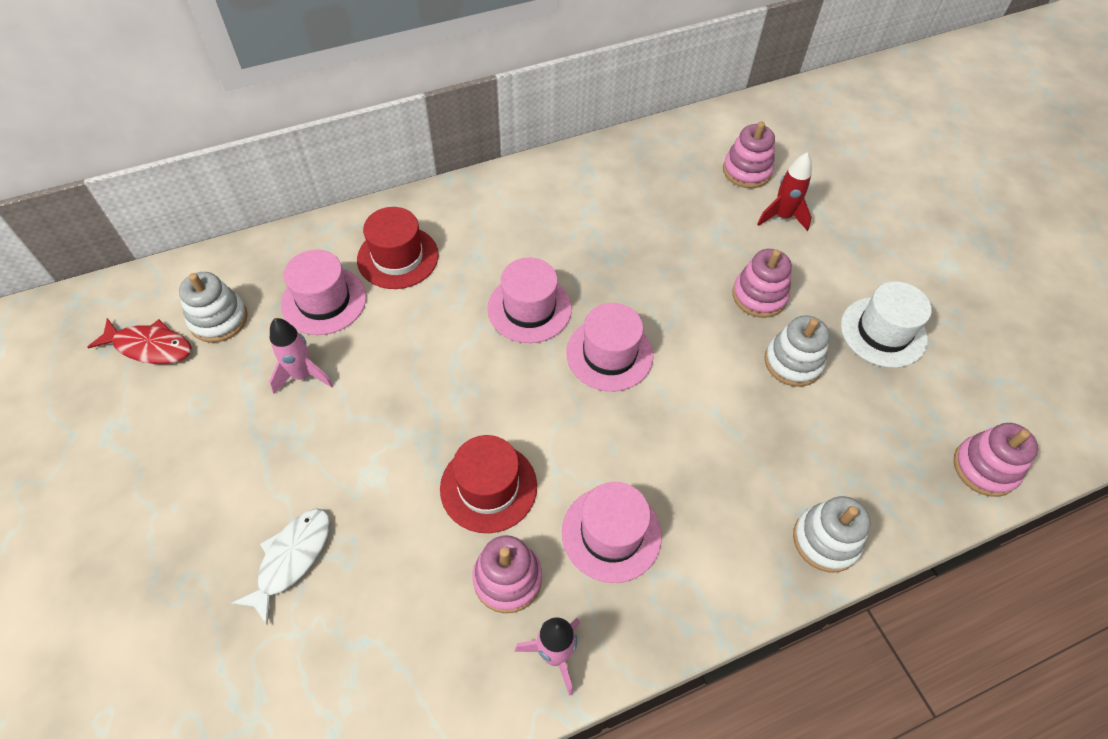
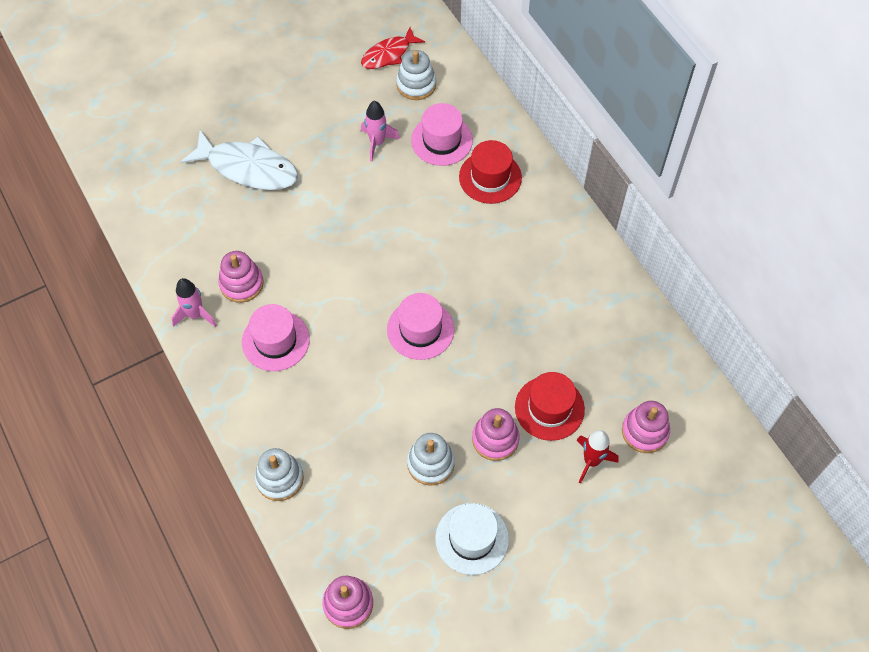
camera: 85 degrees right, 5 degrees up
(150, 347) = (388, 54): red fish -> red fish turned 45 degrees clockwise
(291, 559) = (248, 168): white fish -> white fish, size x1.62
(488, 487) = (303, 264): red hat -> red hat (549, 408)
(529, 308) = (455, 271): pink hat -> none

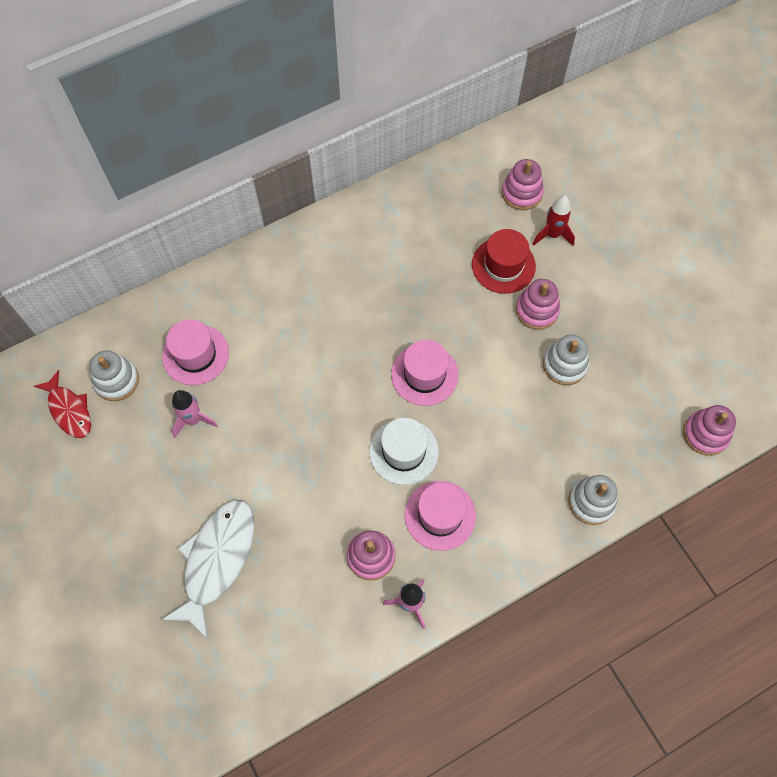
camera: 90 degrees left, 5 degrees up
(472, 538) = (633, 331): white hat -> white hat (403, 451)
(490, 177) = (246, 309): red hat -> none

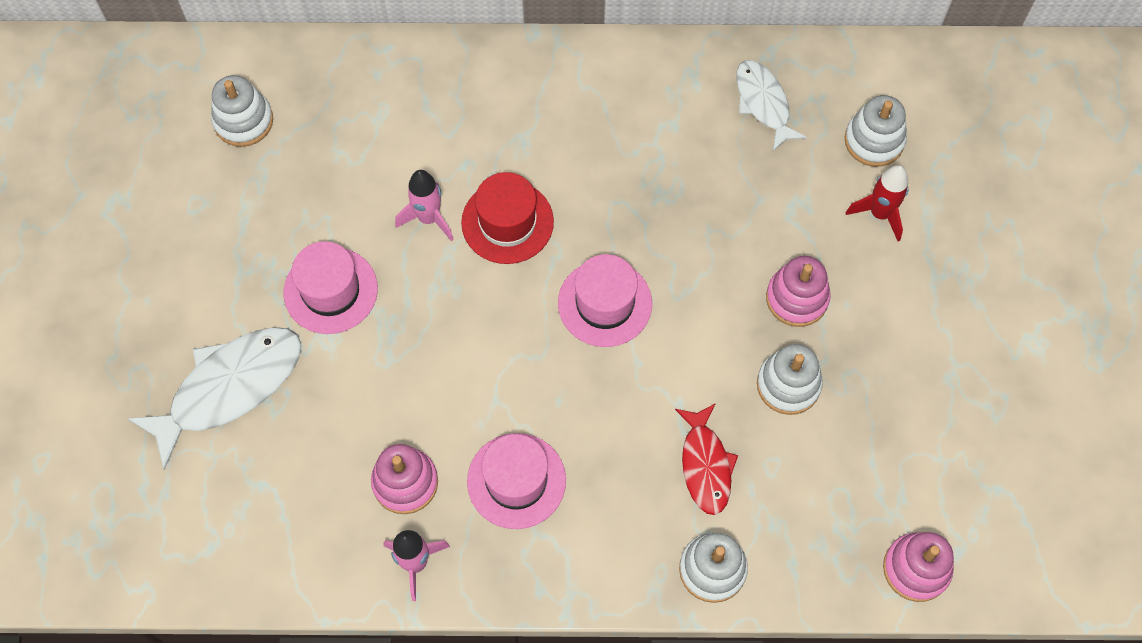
camera: 30 degrees right, 0 degrees up
(69, 410) = (172, 127): red fish -> red fish (705, 465)
(193, 420) = (301, 212): pink rocket -> pink rocket (428, 218)
(195, 354) = (350, 137): pink hat -> pink hat (330, 290)
(403, 451) = (521, 381): white hat -> none
(443, 203) = (763, 103): none -> white fish
(503, 265) = (790, 220): red hat -> red hat (507, 222)
(521, 193) = (874, 140): pink stacking toy -> white stacking toy

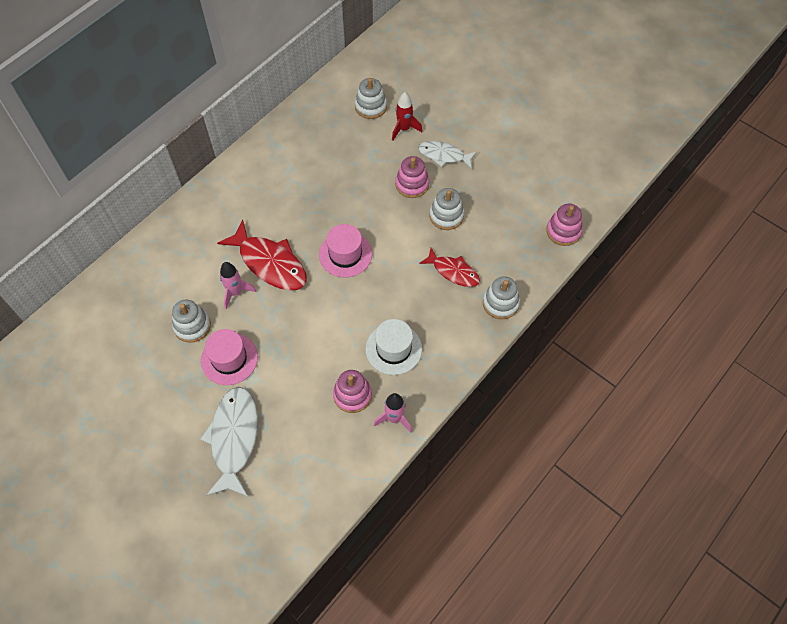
camera: 50 degrees left, 5 degrees down
(243, 121) = (104, 334): white stacking toy -> white stacking toy (192, 326)
(507, 222) = (270, 263): red hat -> red fish
(516, 481) = (393, 349): pink hat -> white hat
(763, 103) = (314, 130): white fish -> white fish (444, 155)

